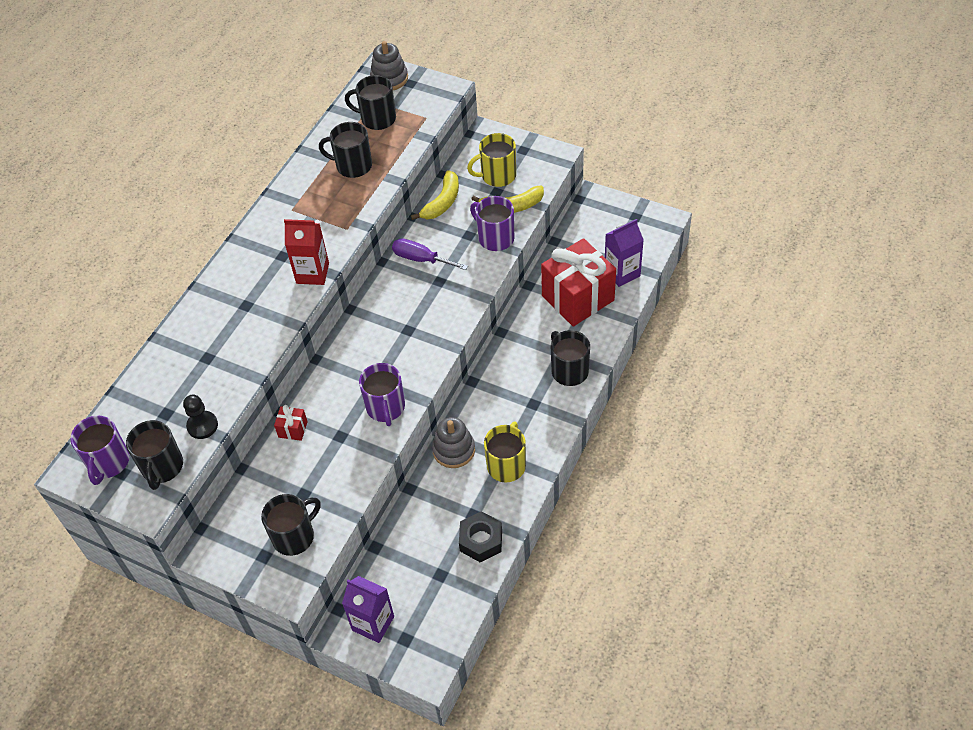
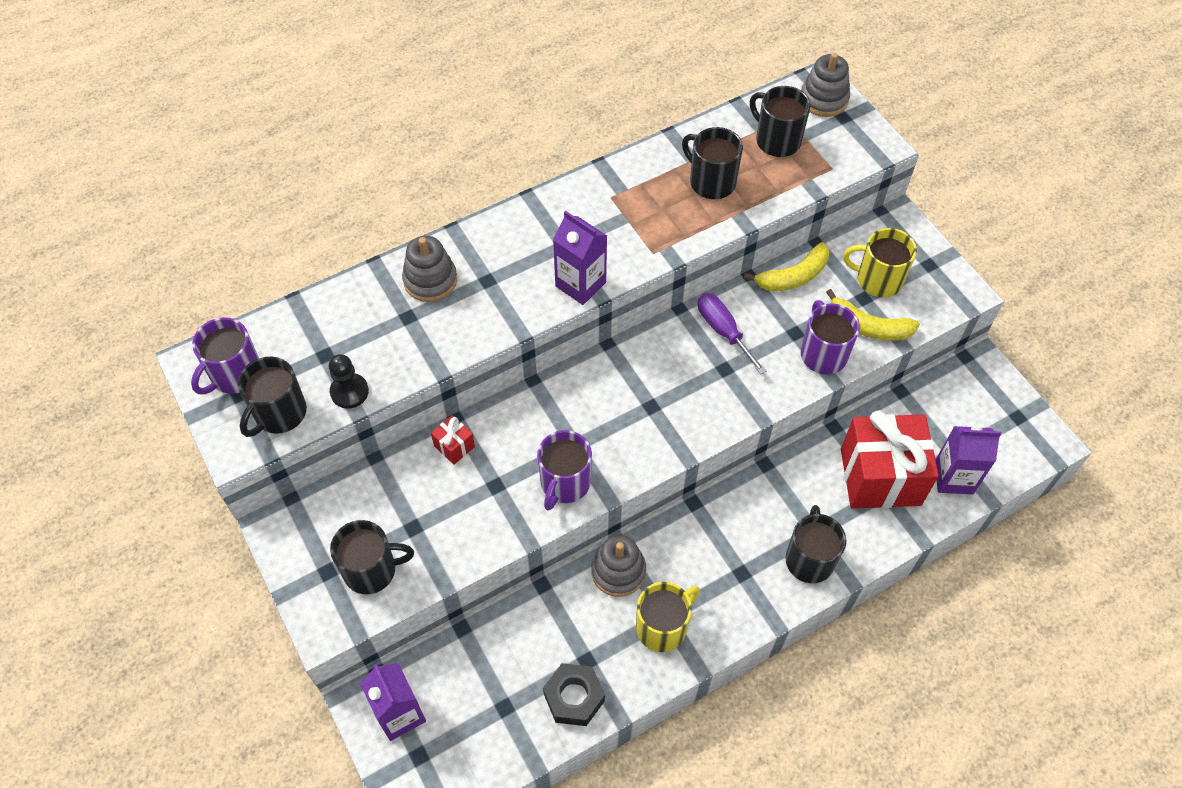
camera: 30 degrees right, 5 degrees up
(205, 327) = (430, 280): none -> grey stacking toy
(312, 273) = (580, 284): red carton -> purple carton

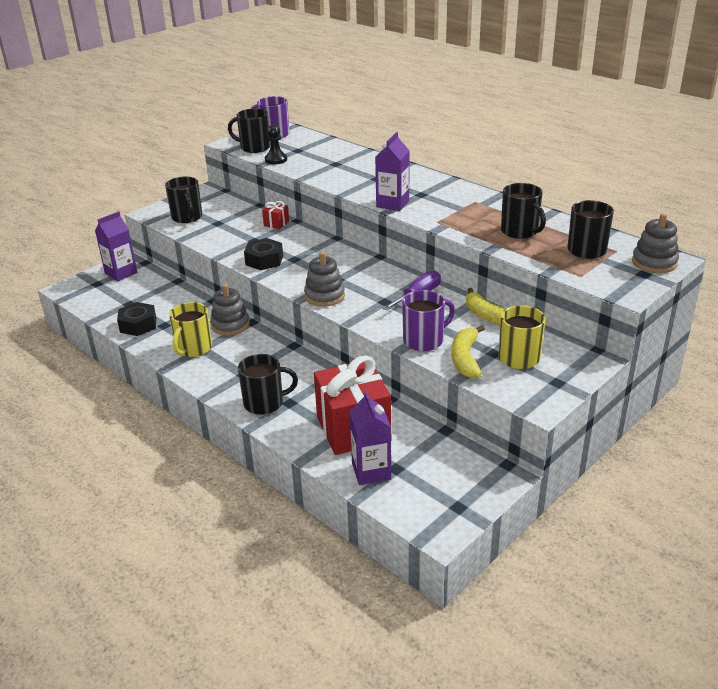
camera: 75 degrees right, 25 degrees down
(430, 280) = (365, 164): grey stacking toy -> grey stacking toy (324, 296)
(564, 483) = (264, 260): purple mug -> black nut
(662, 627) = (193, 348): yellow mug -> yellow mug turned 75 degrees clockwise
(711, 182) = (520, 231): black mug -> black mug turned 120 degrees clockwise

